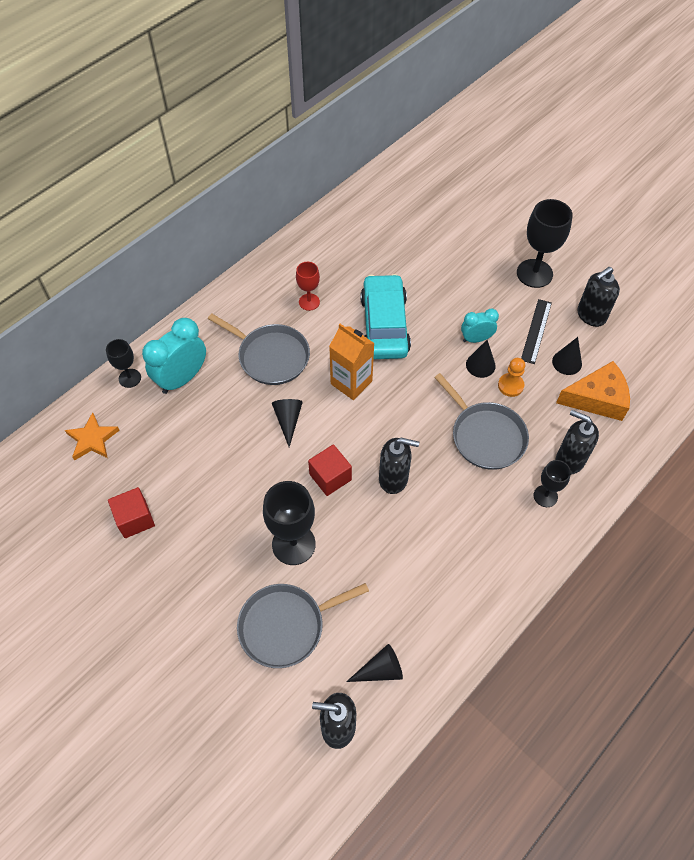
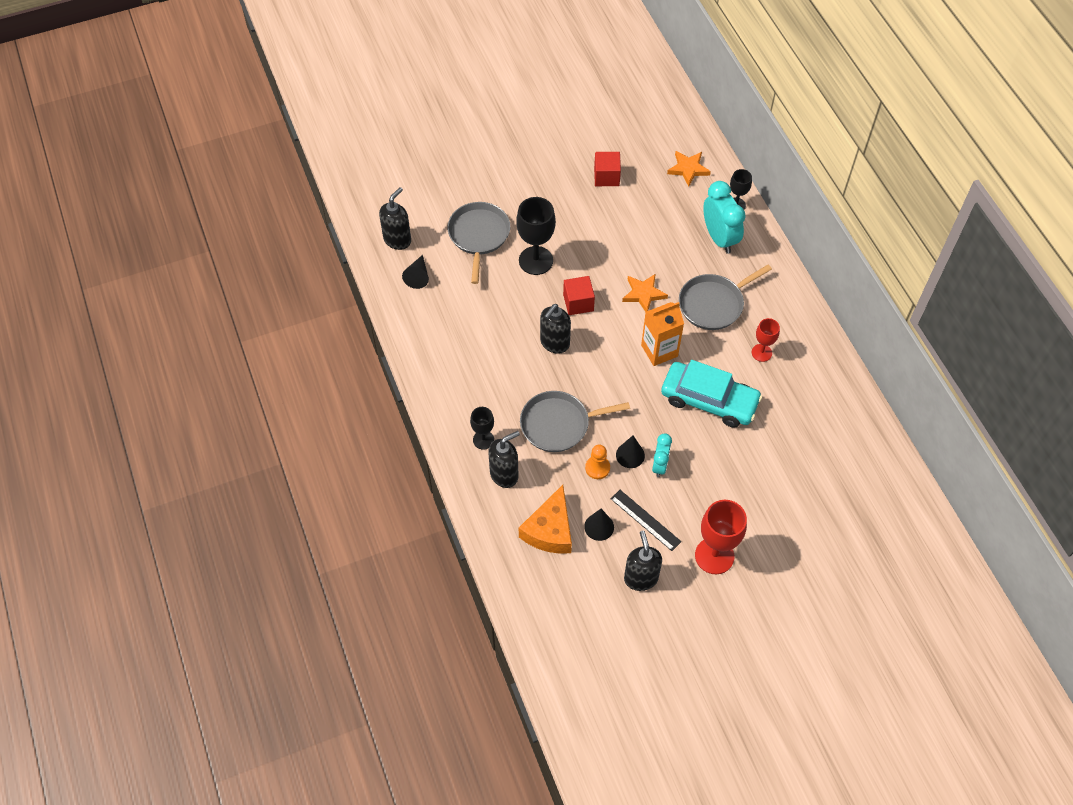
camera: 115 degrees right, 0 degrees up
(288, 420) = (643, 294): black cone -> orange star
(534, 273) = (714, 556): black goblet -> red goblet

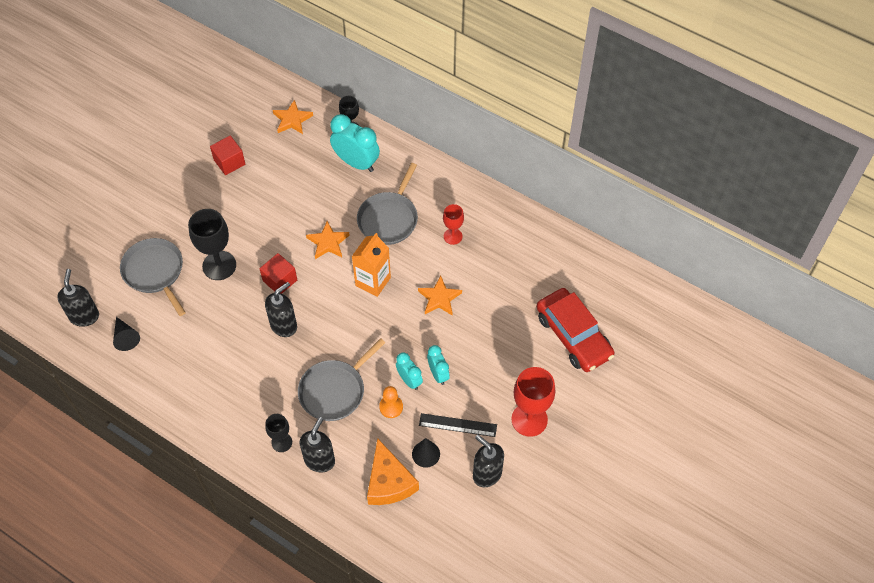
camera: 35 degrees left, 0 degrees up
(554, 343) = (284, 325): black soap dispenser -> black soap dispenser turned 135 degrees counterclockwise
(630, 455) = (409, 380): black cone -> turquoise clock
(709, 400) = (439, 298): turquoise car -> orange star
(811, 507) = (573, 335): none -> red car

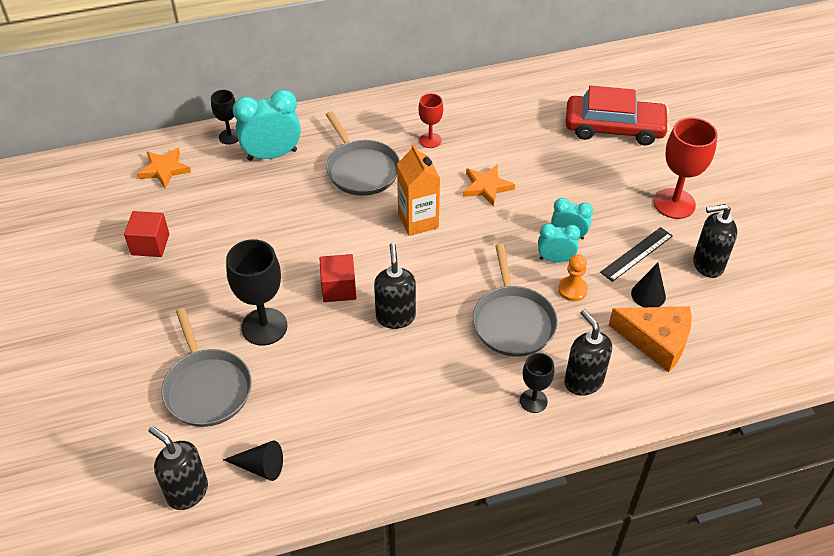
camera: 50 degrees left, 10 degrees down
(155, 272) = (207, 388): grey pan -> grey pan turned 120 degrees counterclockwise
(328, 242) = (337, 226): orange star -> none

